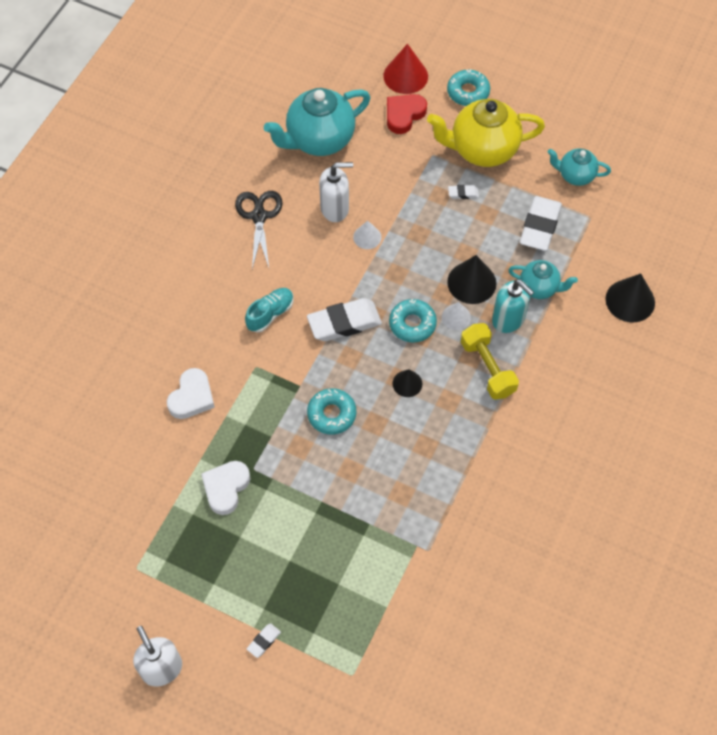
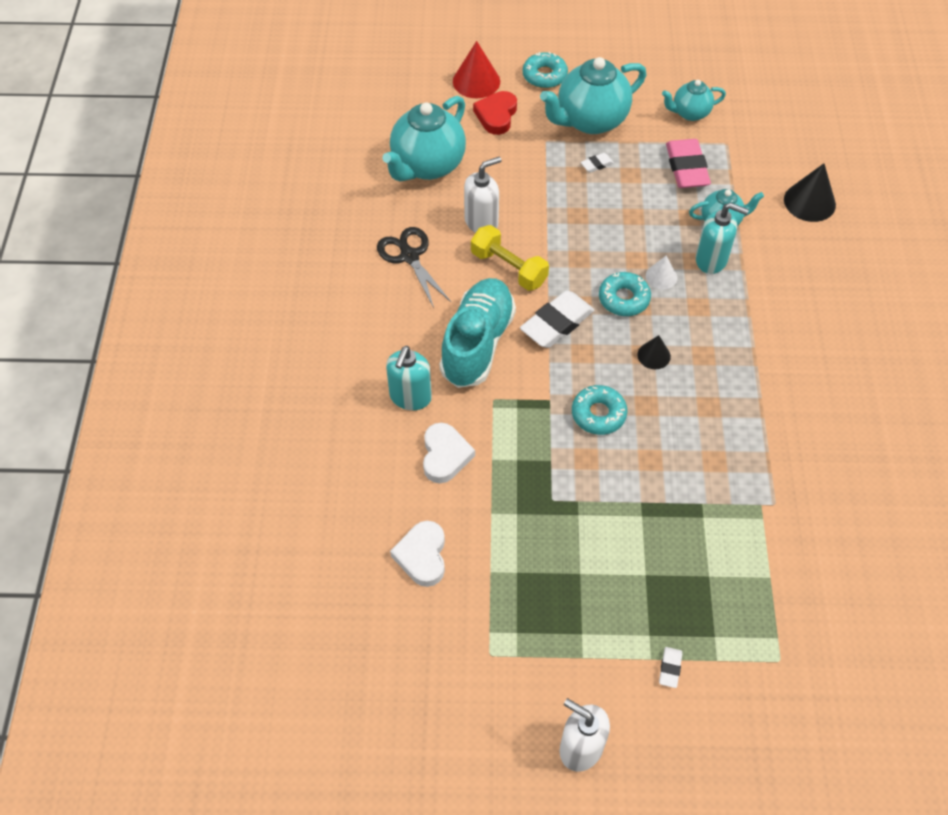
camera: 25 degrees left, 5 degrees down
(192, 337) = (410, 397): none -> turquoise soap dispenser
(226, 488) = (535, 531): white heart -> white heart (422, 556)
(270, 314) = (477, 343): turquoise shoe -> turquoise shoe, size x1.93
(367, 237) = (529, 236): white cone -> none
(471, 282) = (656, 240): black cone -> none
(482, 150) = (590, 121): yellow teapot -> turquoise teapot
(487, 368) = (720, 311): yellow dumbbell -> yellow dumbbell (509, 268)
(540, 226) = (686, 168): white eraser -> pink eraser

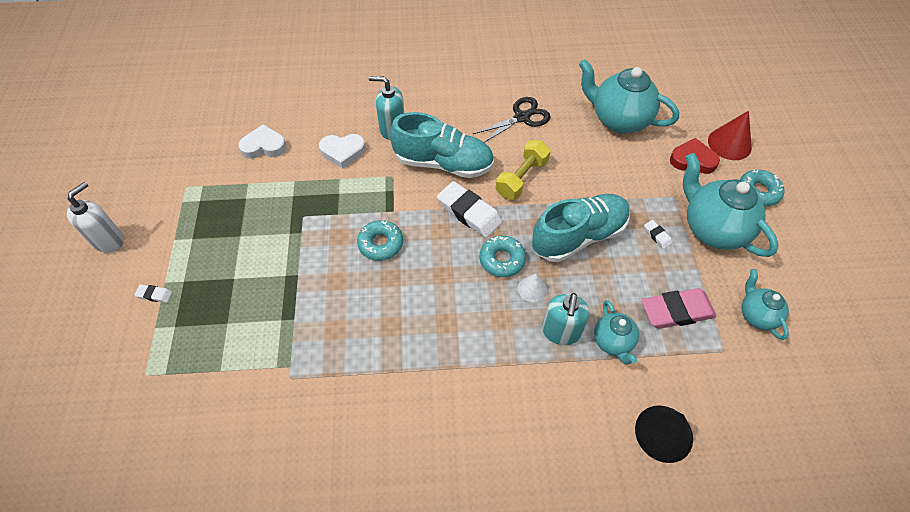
camera: 85 degrees right, 0 degrees up
(481, 222) = (567, 158): white soap dispenser -> none
(595, 228) = (578, 236): none -> turquoise shoe
(654, 355) = (443, 283): black cone -> none

